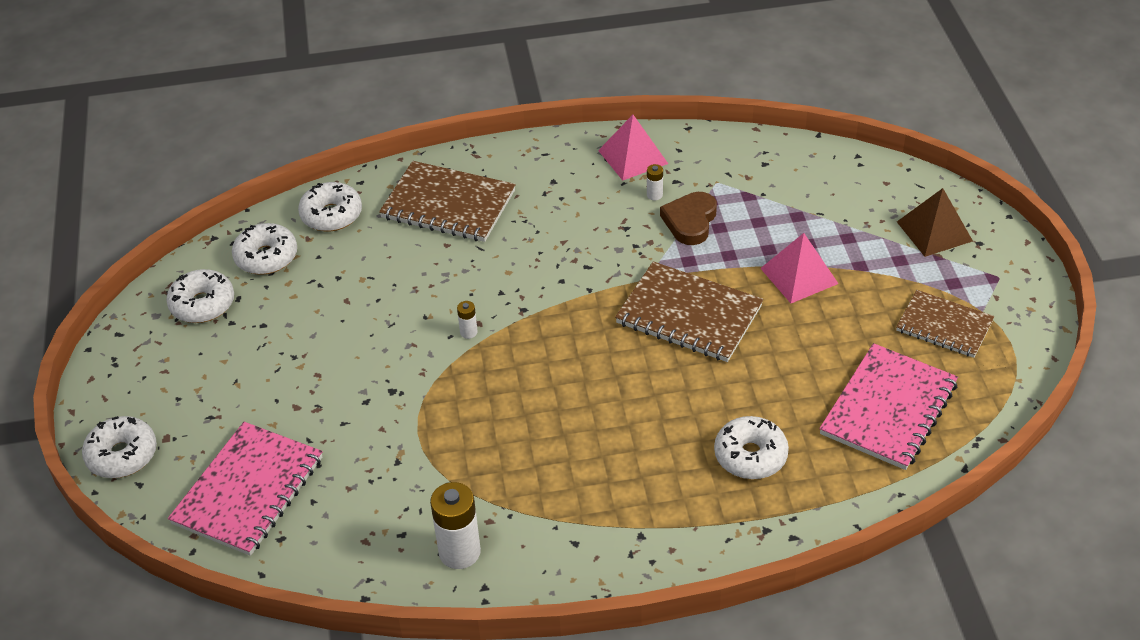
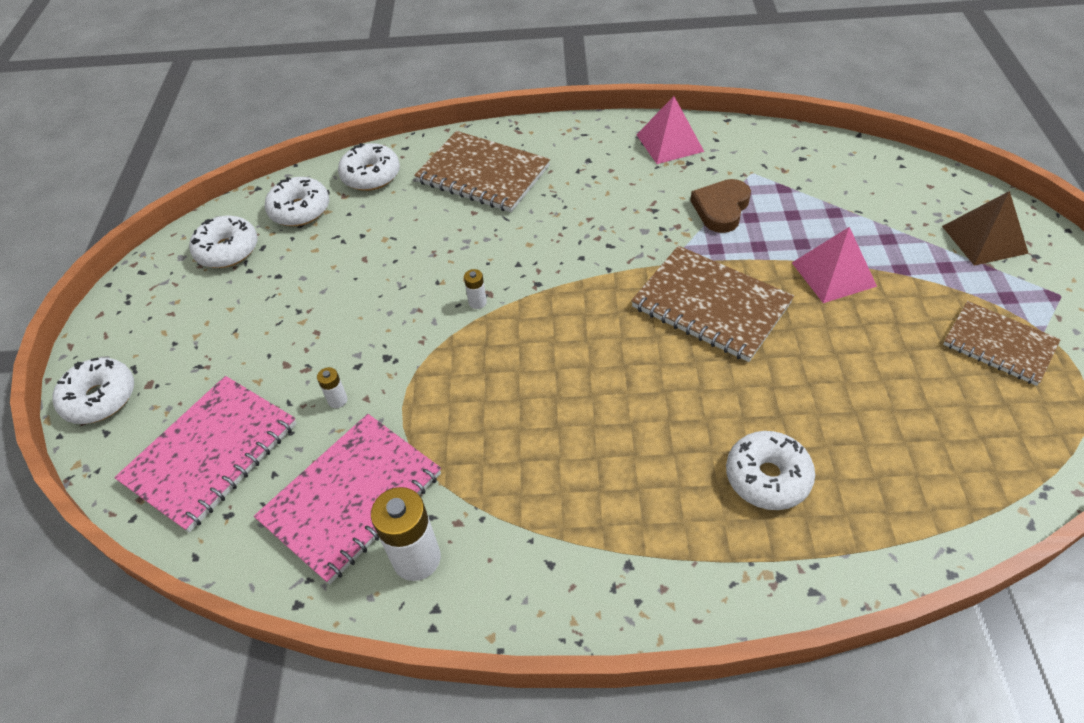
camera: 10 degrees right, 5 degrees up
(654, 195) = (687, 180): white battery -> white battery (337, 400)
(889, 409) = (934, 437): pink notebook -> pink notebook (352, 498)

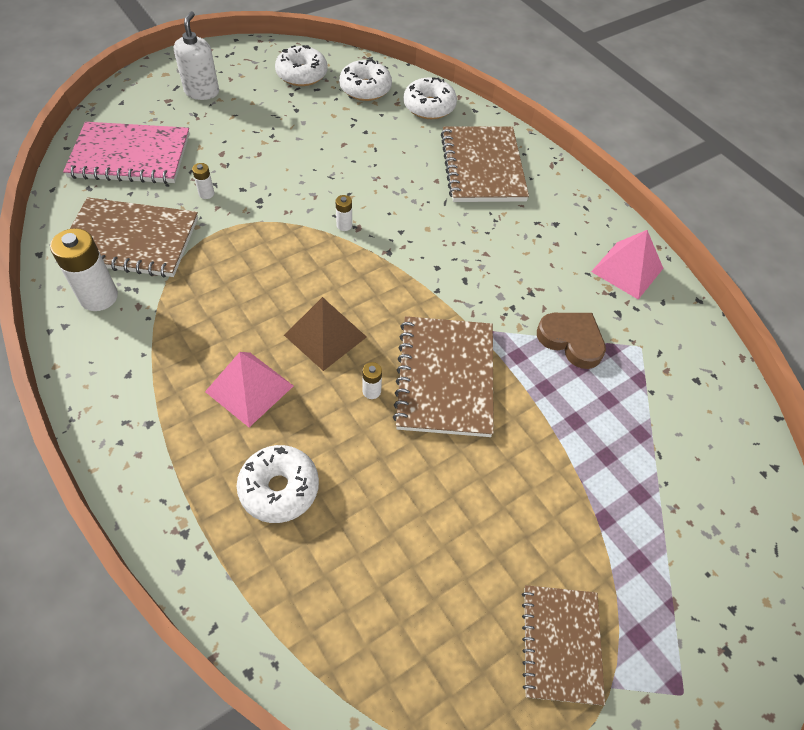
camera: 50 degrees right, 5 degrees up
(100, 398) = (145, 86): white donut -> none
(167, 347) = (202, 92): none -> white soap dispenser
(352, 498) = (130, 240): pink notebook -> brown notebook
(695, 363) = (371, 391): none -> white battery
(721, 209) = (571, 340): brown heart -> brown heart turned 45 degrees clockwise
(833, 274) = (553, 461): pink pyramid -> pink pyramid (249, 388)
(984, 239) = (711, 588): brown pyramid -> brown pyramid (325, 336)

